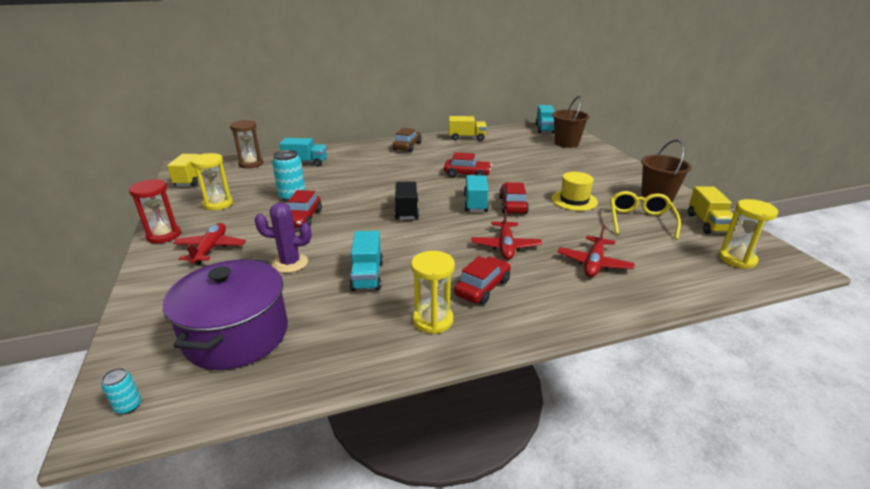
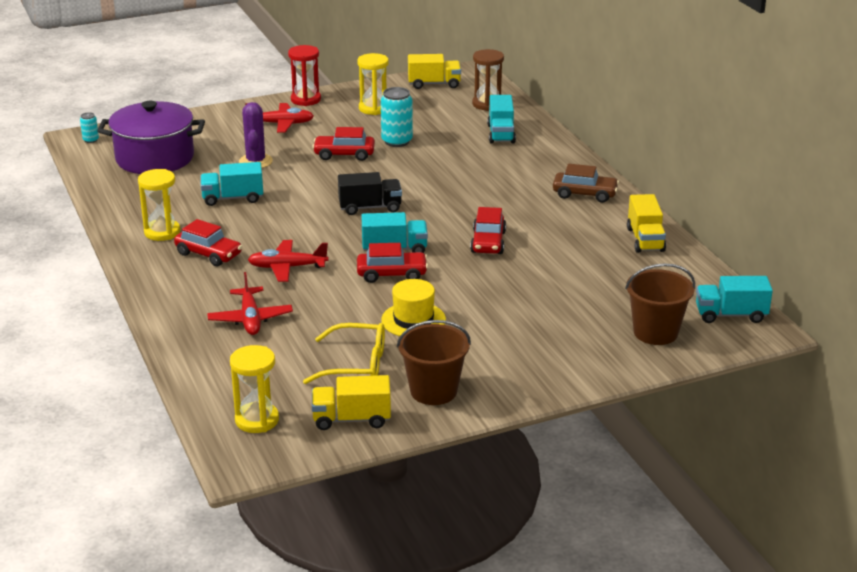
camera: 85 degrees right, 0 degrees up
(594, 263) = (250, 319): red plane -> red plane turned 120 degrees counterclockwise

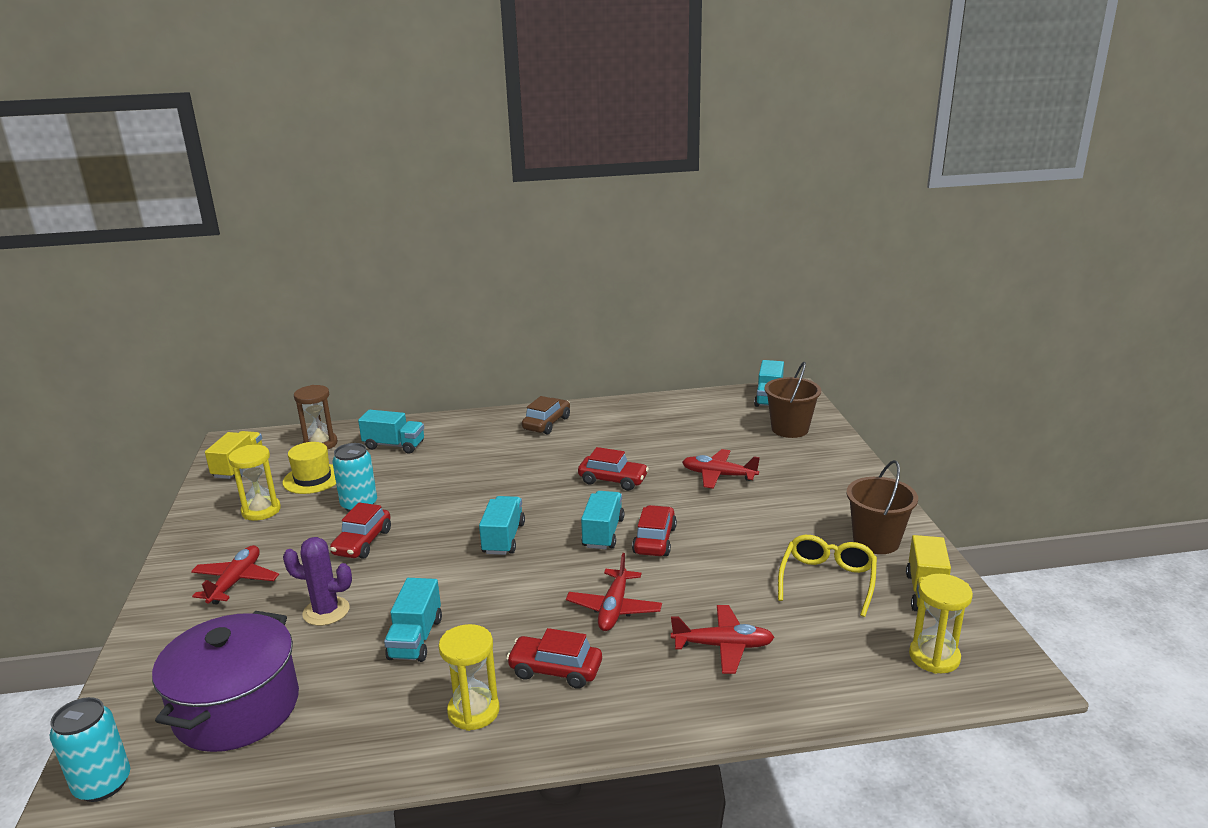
camera: 75 degrees left, 5 degrees down
(91, 140) = (103, 784): turquoise can -> turquoise can, size x1.94
(208, 254) = (555, 670): red car -> red car turned 120 degrees counterclockwise
(305, 99) = (184, 556): red hourglass -> none
(370, 207) = (503, 538): black truck -> turquoise truck
(413, 320) = (748, 537): yellow hat -> yellow hat (312, 479)
(524, 296) = (718, 475): none -> red plane
(645, 239) = (641, 411): yellow truck -> none

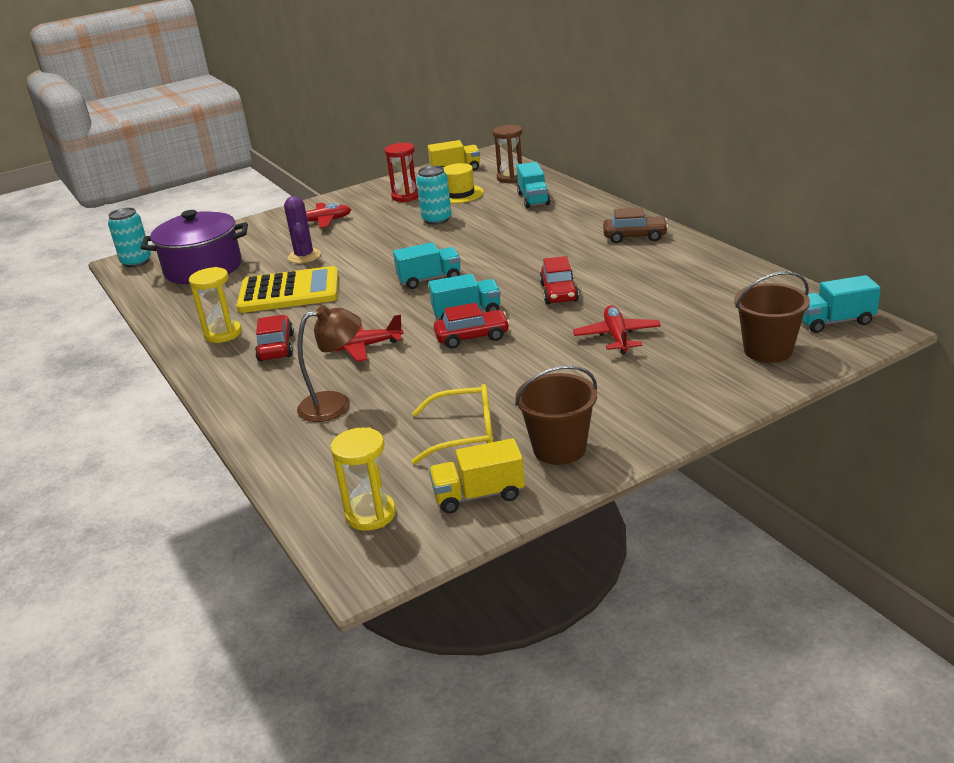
camera: 70 degrees right, 5 degrees up
(261, 510) = (406, 196): yellow hourglass -> red hourglass
(362, 542) = (389, 238): red car -> none
(415, 638) = (289, 292): turquoise truck -> yellow calculator
(723, 646) = (335, 404): red plane -> brown lamp

